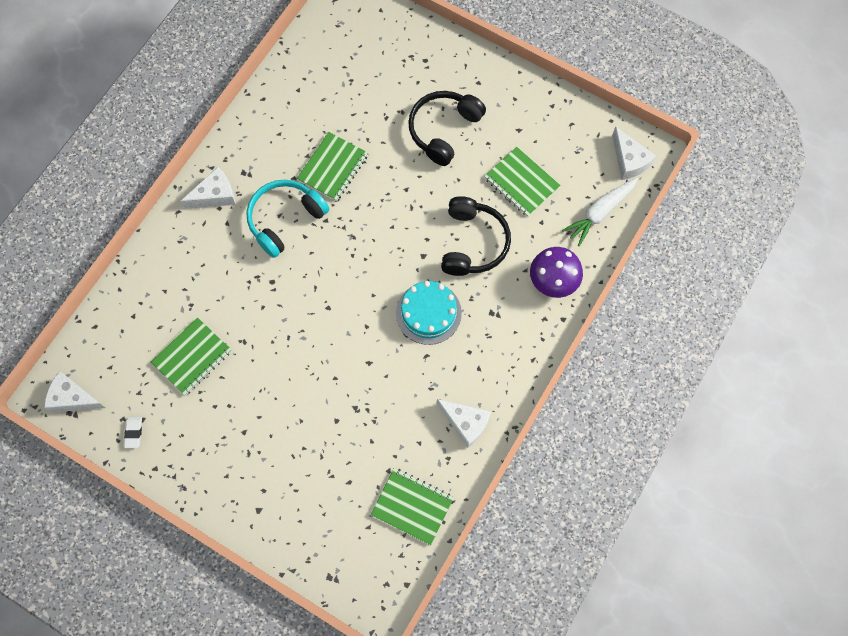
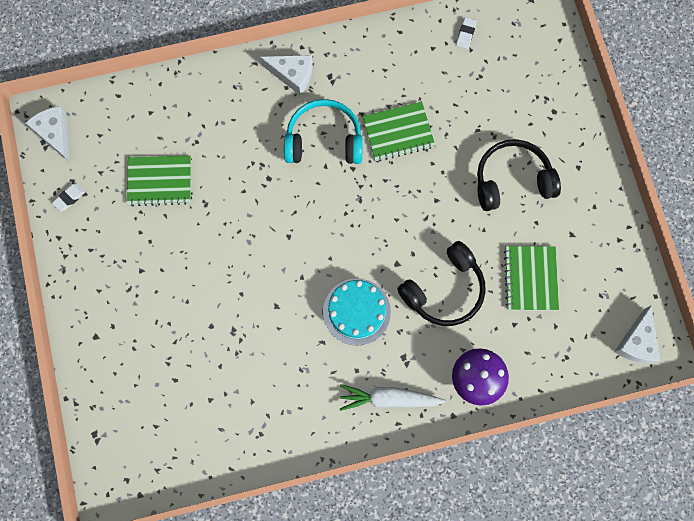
camera: 45 degrees right, 5 degrees up
(312, 61) = (466, 34): none -> white eraser
(412, 506) = (200, 443): green notebook -> none
(465, 423) = (299, 421): white cheese -> none
(600, 213) = (568, 361): white carrot -> white carrot (389, 398)

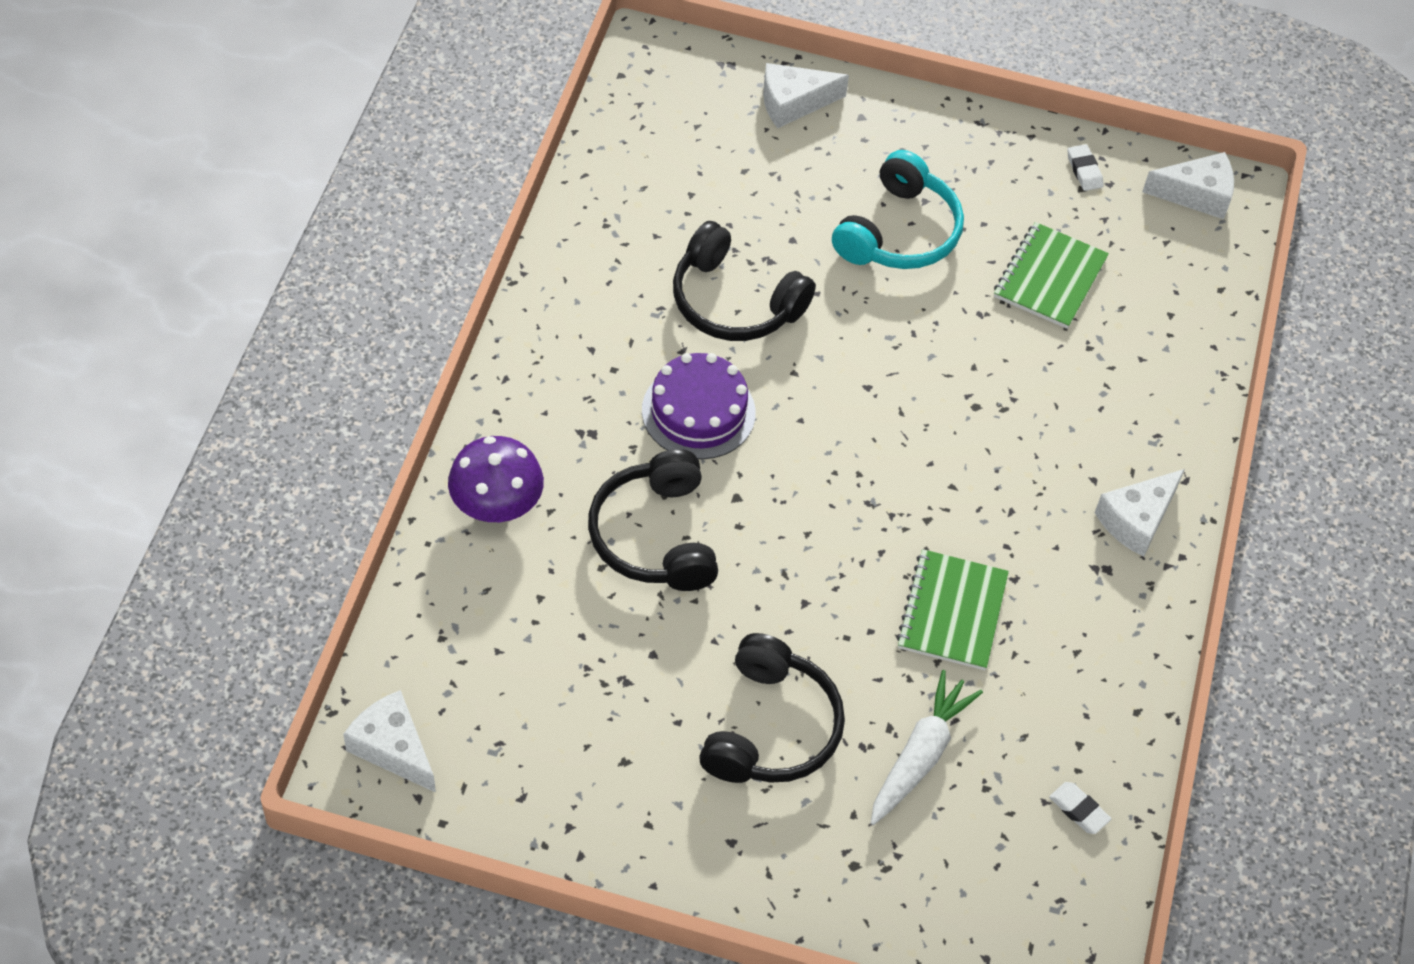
camera: 115 degrees right, 20 degrees down
(106, 381) = (793, 103): none -> white cheese
(273, 333) = (734, 301): none -> black headphones
(324, 140) = (997, 505): turquoise headphones -> turquoise headphones (898, 232)
(356, 311) = (698, 411): turquoise cake -> purple cake
(389, 398) = (547, 386): white carrot -> white carrot (920, 755)
(530, 278) = (594, 660): green notebook -> none

